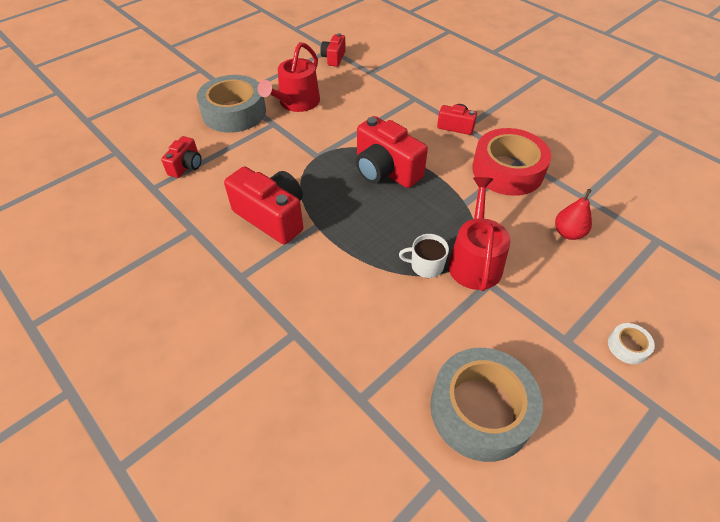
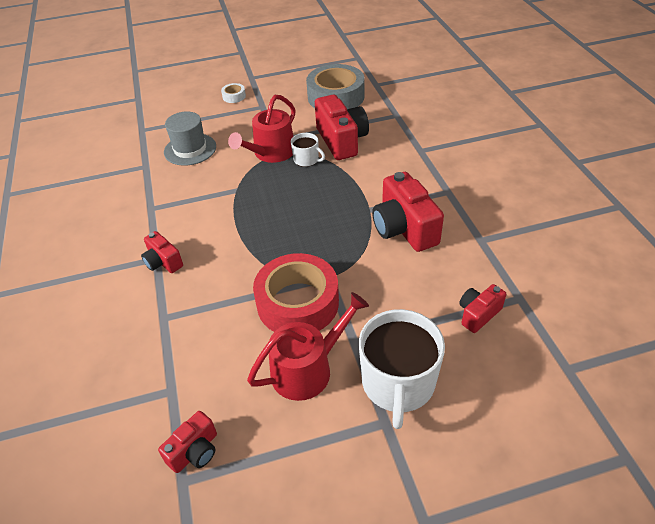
camera: 150 degrees left, 5 degrees down
(234, 112) = (398, 383): grey tape -> white mug
(385, 170) = (275, 238): red camera -> red camera (341, 141)
(507, 170) = (173, 203): red tape -> red tape (298, 303)
(568, 233) = (190, 149): red pear -> grey hat

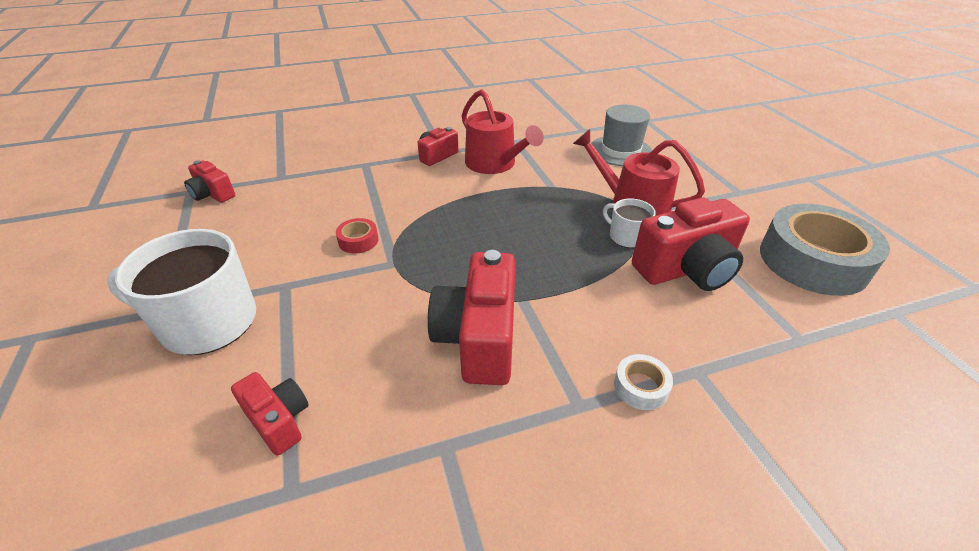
camera: 85 degrees right, 5 degrees down
(234, 96) = (750, 169): white tape -> white tape (640, 387)
(298, 303) = (358, 241): red tape -> red tape, size x0.42
(306, 159) = (626, 236): white mug -> white mug turned 105 degrees clockwise
(307, 369) = (264, 251): red watering can -> red watering can (494, 164)
(404, 228) = (479, 338): red camera -> red camera turned 60 degrees counterclockwise

